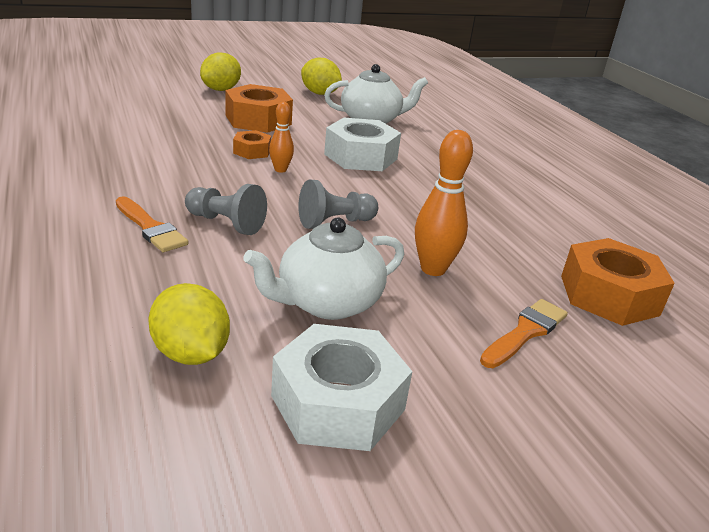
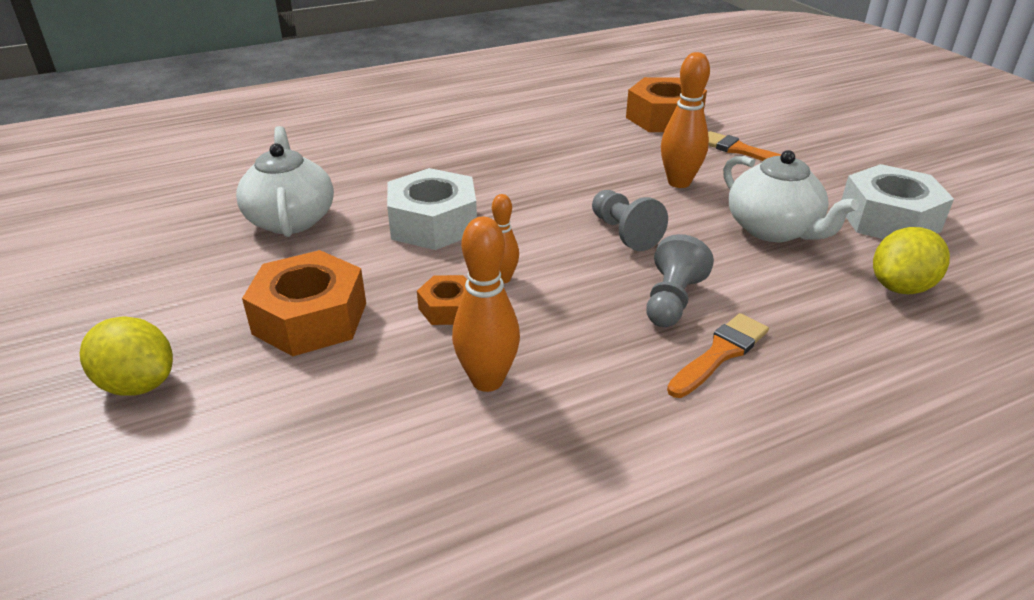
camera: 90 degrees left, 5 degrees up
(174, 154) = (487, 380): none -> orange bowling pin
(319, 93) = (160, 269): yellow lemon -> none

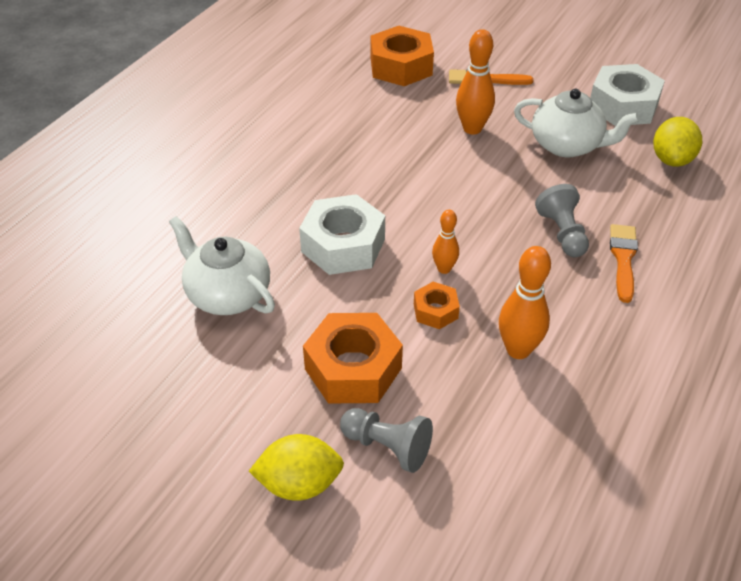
camera: 35 degrees left, 10 degrees up
(624, 233) = (481, 191): grey pawn -> grey pawn (387, 447)

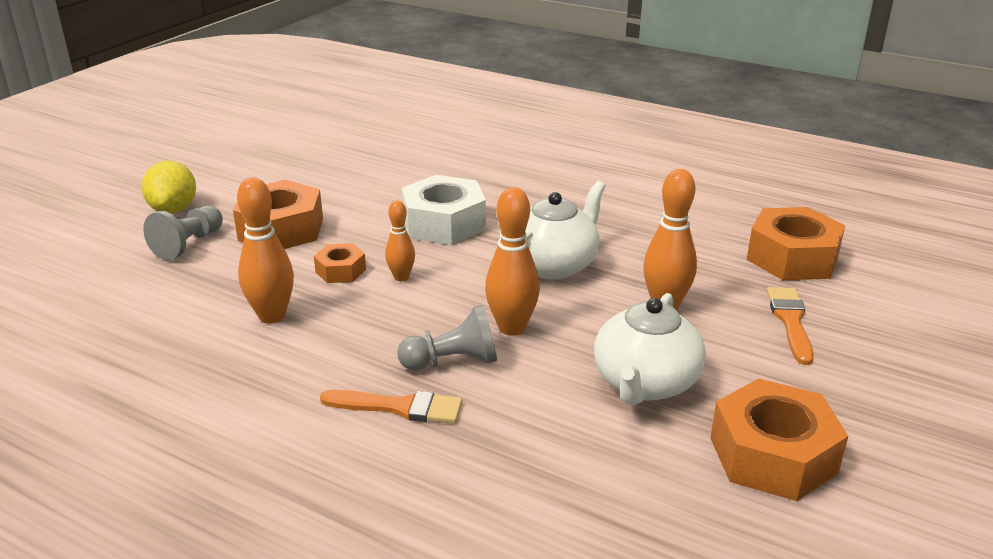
camera: 90 degrees right, 15 degrees down
(227, 294) = (386, 175): white teapot -> white teapot (554, 265)
(512, 203) = (512, 328): none -> orange bowling pin
(623, 106) = (773, 455): white nut -> orange nut
(671, 159) = (629, 491): yellow lemon -> none

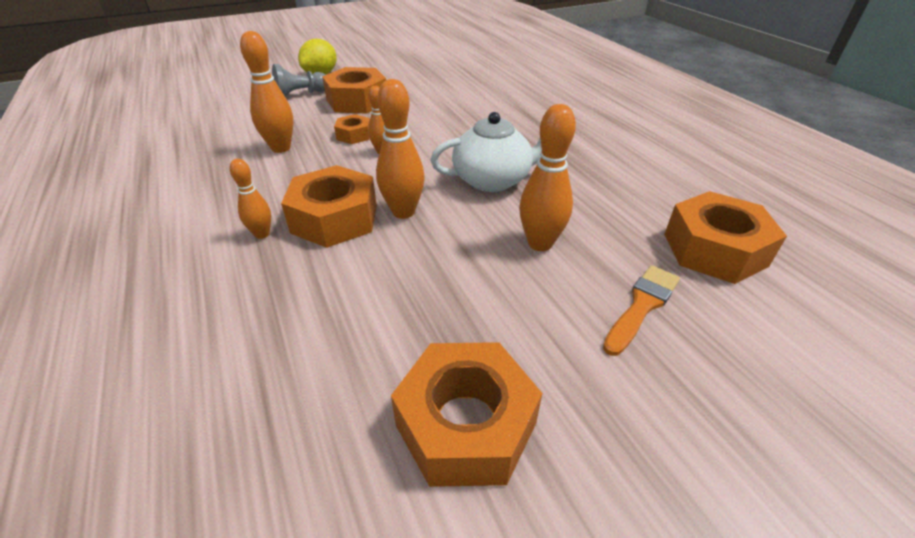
camera: 35 degrees right, 10 degrees up
(399, 407) = (262, 234): orange brush -> orange bowling pin
(444, 223) = (455, 127): white nut -> none
(453, 361) = (335, 218): grey pawn -> orange nut
(645, 383) = (441, 298): white teapot -> none

